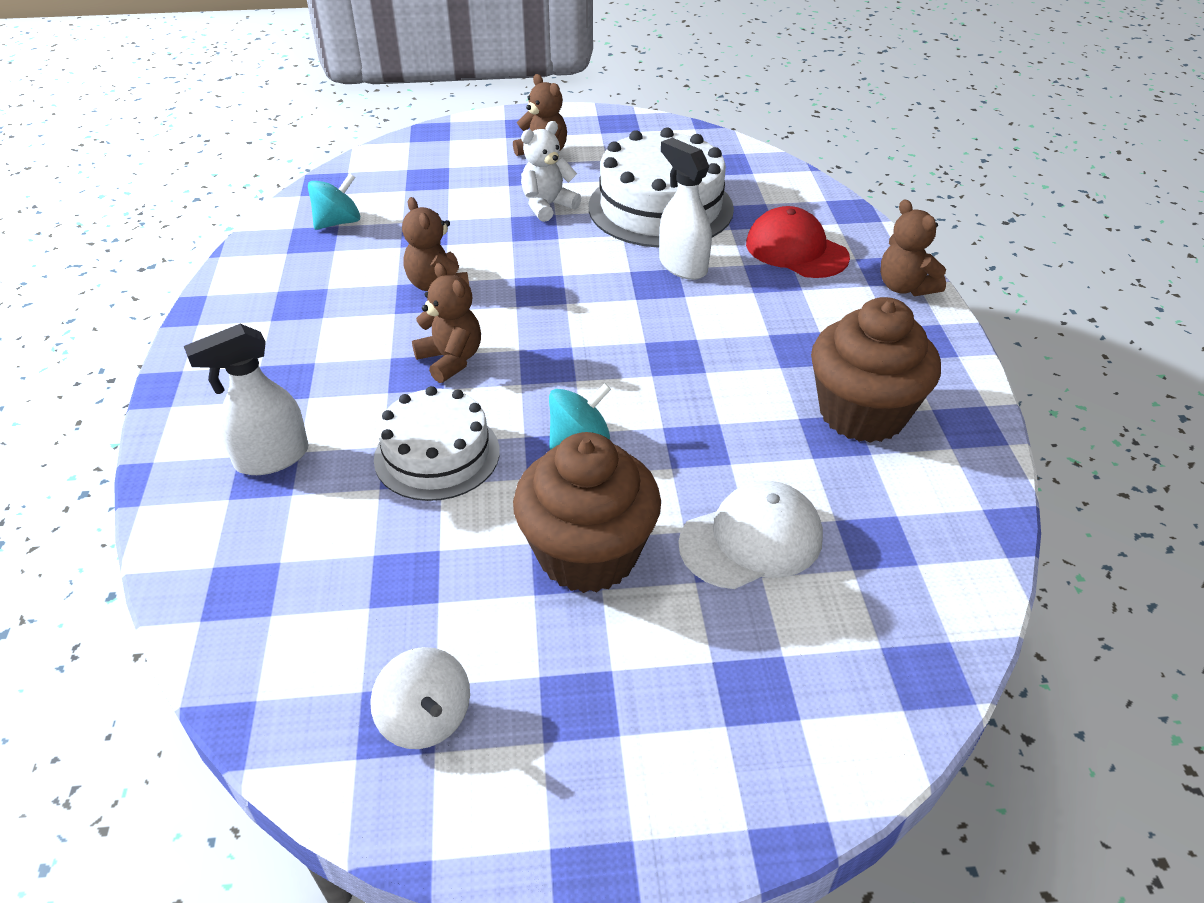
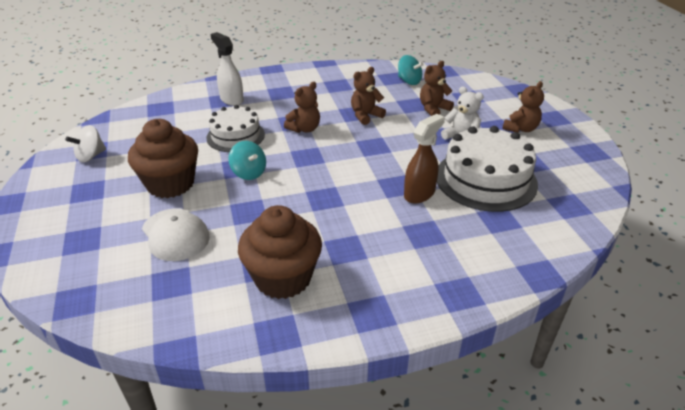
camera: 80 degrees right, 5 degrees down
(682, 266) = (419, 194): white spray bottle -> brown spray bottle
(796, 250) = (463, 244): red cap -> none
(905, 287) = (439, 304): brown teddy bear -> brown teddy bear (433, 109)

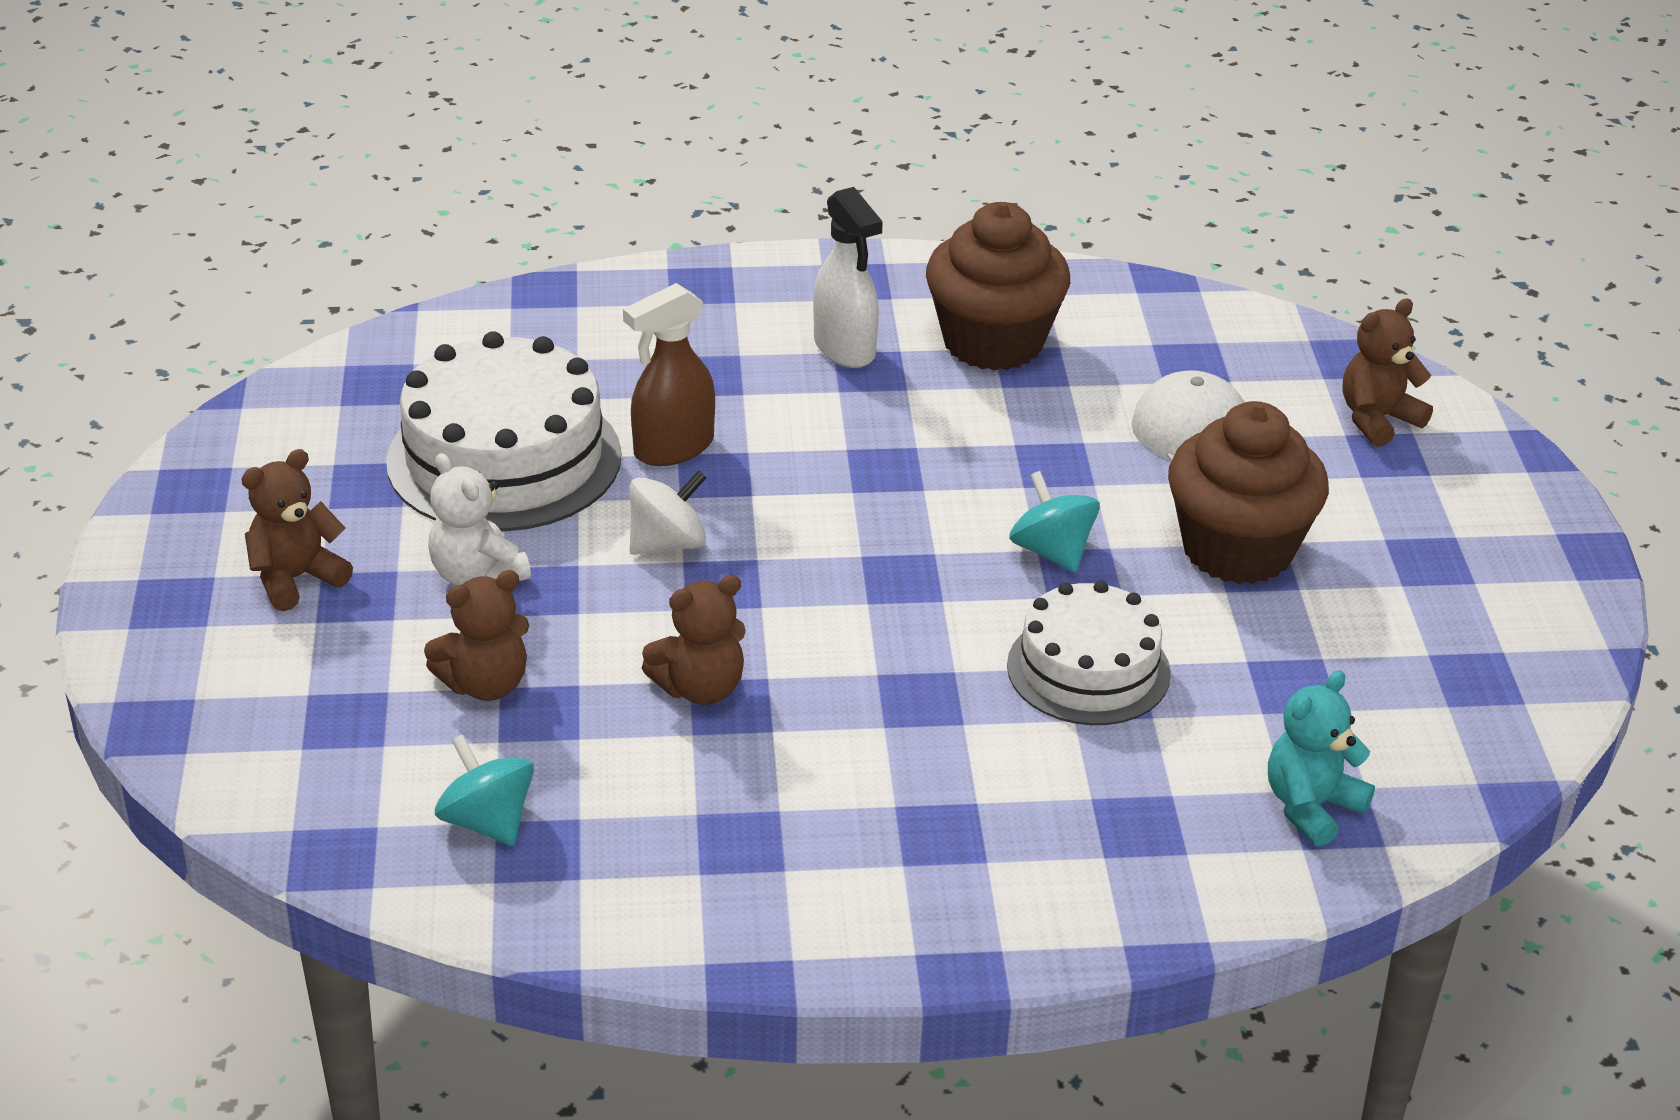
camera: 170 degrees left, 0 degrees up
(91, 156) = (1469, 658): white spinning top -> white spinning top (667, 543)
(167, 109) = (1311, 807): none -> turquoise teddy bear
(231, 99) = (1107, 822): white spray bottle -> white spray bottle (845, 348)
(304, 129) = (892, 666): brown teddy bear -> brown teddy bear (1377, 419)

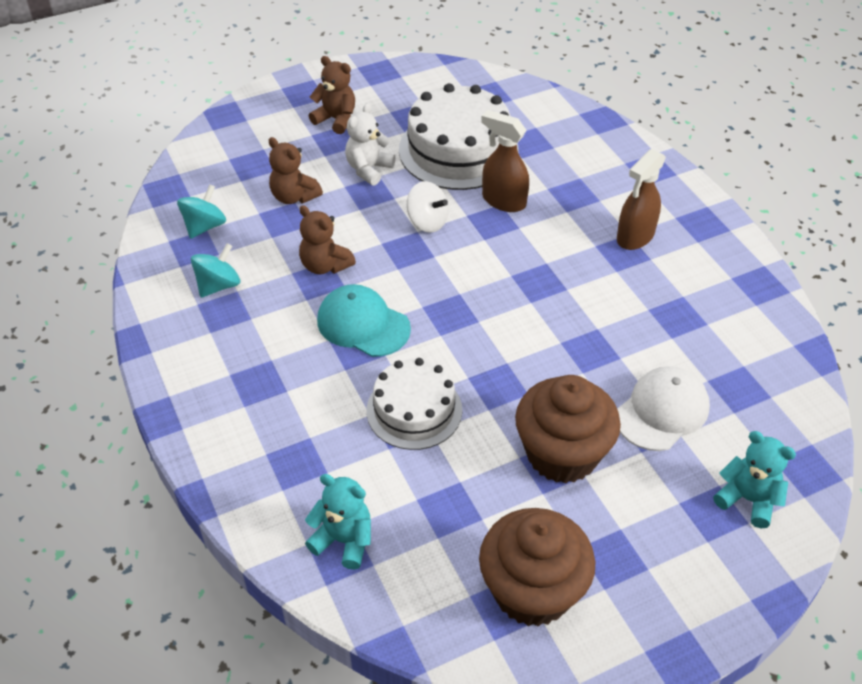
camera: 70 degrees right, 10 degrees up
(845, 348) = (635, 237): white spray bottle -> brown spray bottle
(872, 678) = (363, 324): none -> turquoise cap
(993, 342) = (688, 294): brown cupcake -> brown cupcake (532, 591)
(1052, 551) = (508, 369): turquoise spinning top -> turquoise spinning top (218, 285)
(1377, 419) = (748, 499): brown teddy bear -> turquoise teddy bear

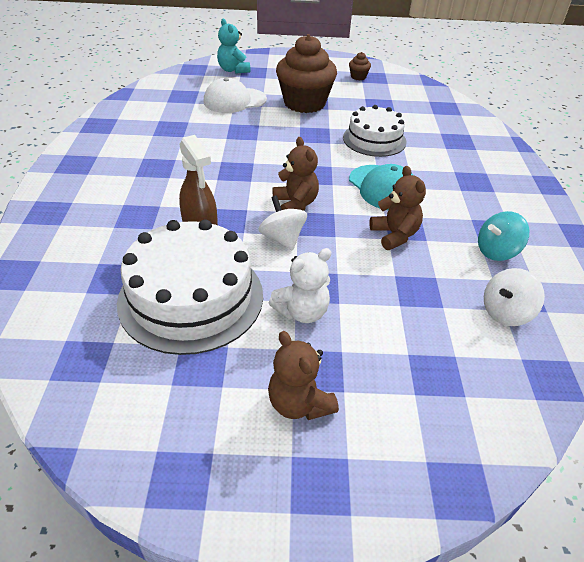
camera: 155 degrees left, 5 degrees down
(204, 226) = (505, 312): turquoise spinning top -> white spinning top
(294, 197) = (399, 311): brown teddy bear -> brown teddy bear (295, 204)
(344, 540) = (441, 110): turquoise teddy bear -> none
(532, 591) = (358, 77): brown cupcake -> brown cupcake, size x0.41
(635, 237) = (134, 172): brown spray bottle -> none

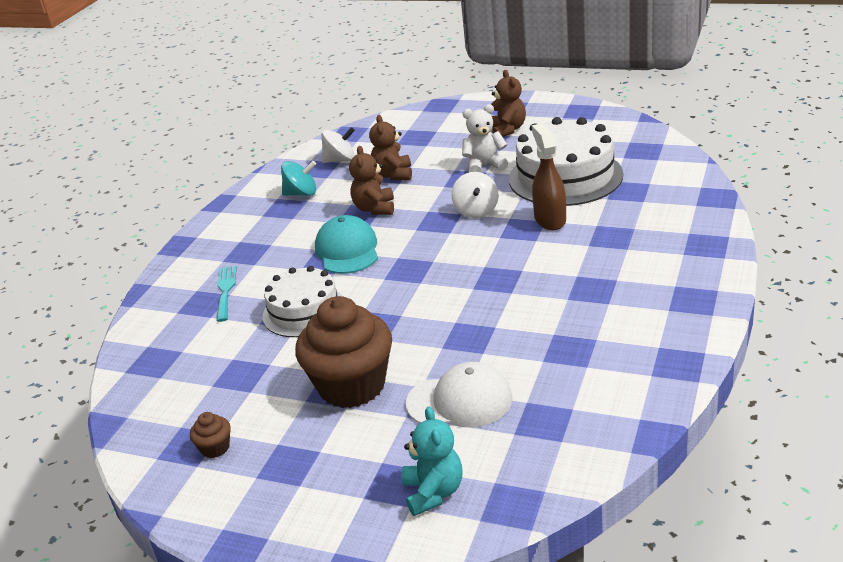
camera: 155 degrees left, 10 degrees down
(295, 204) = (448, 239): brown teddy bear -> brown teddy bear (393, 175)
(452, 150) = (225, 290): none -> turquoise fork

